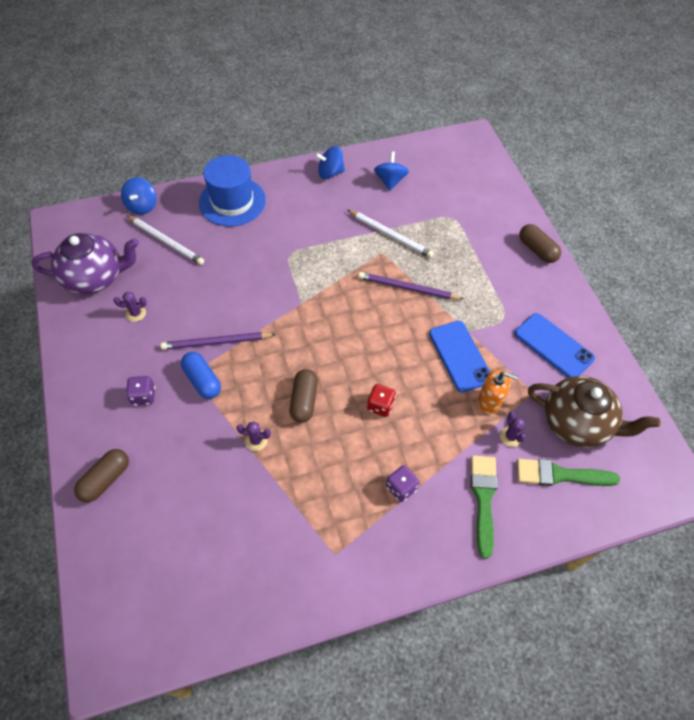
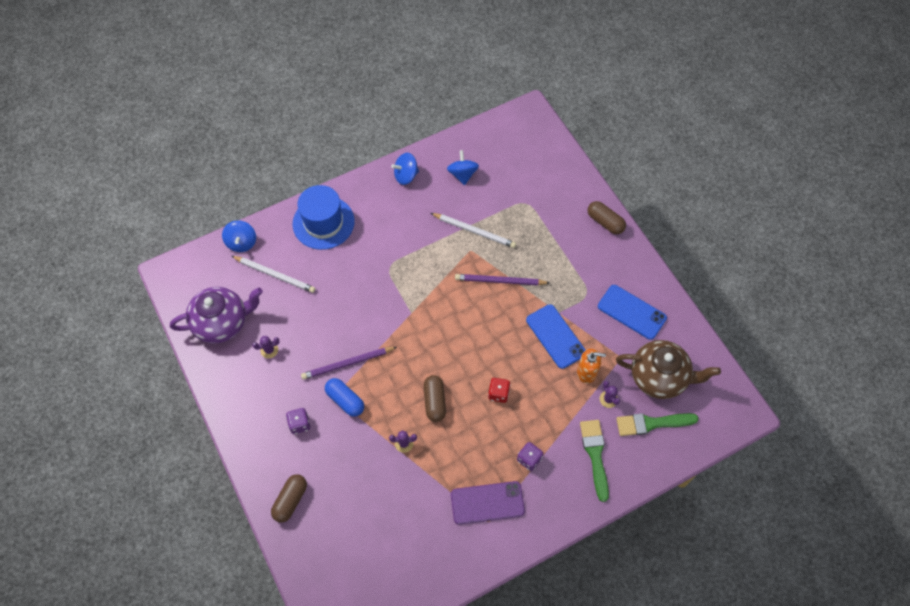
camera: 10 degrees left, 5 degrees up
(338, 530) = (487, 502): none -> purple phone

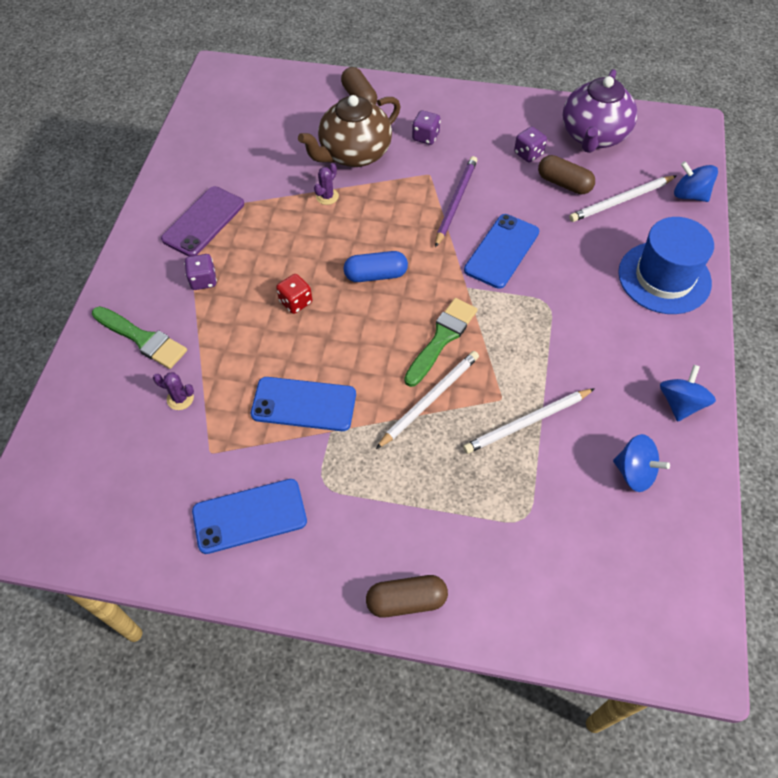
camera: 130 degrees right, 5 degrees down
(269, 350) = (528, 154): purple cactus -> purple dice
(345, 400) = (417, 179): blue capsule -> blue capsule (376, 275)
(368, 312) = (501, 251): none -> blue phone
(435, 401) = (344, 244): brown capsule -> brown capsule (564, 184)
(500, 281) = (429, 400): purple pencil -> white pencil
(587, 372) = (231, 402): orange soap dispenser -> none
(651, 423) = (109, 419): green brush -> green brush (441, 338)
(659, 377) = (144, 474): brown teapot -> brown teapot (354, 154)

